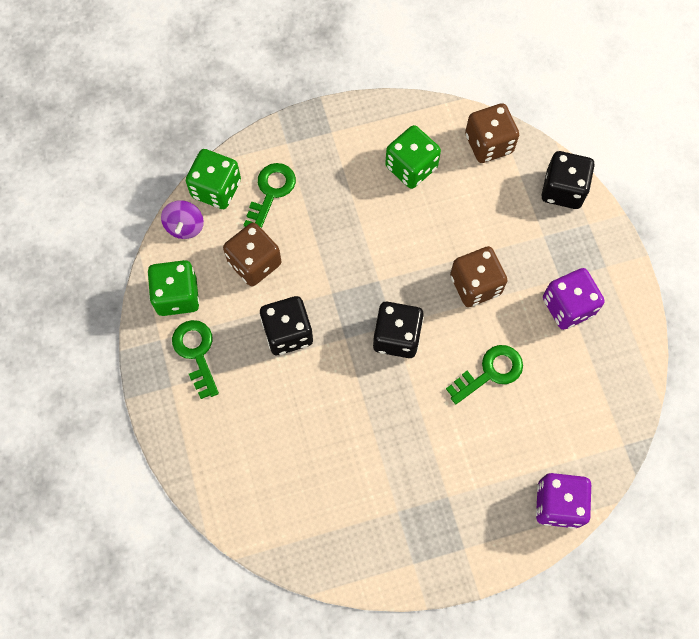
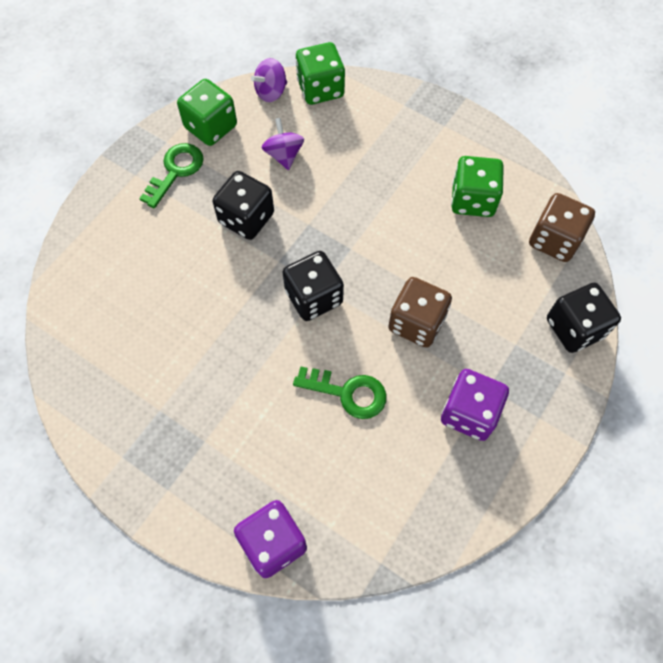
camera: 50 degrees right, 5 degrees down
(254, 263) = (284, 155): brown dice -> purple spinning top
(271, 192) = (353, 124): green key -> none

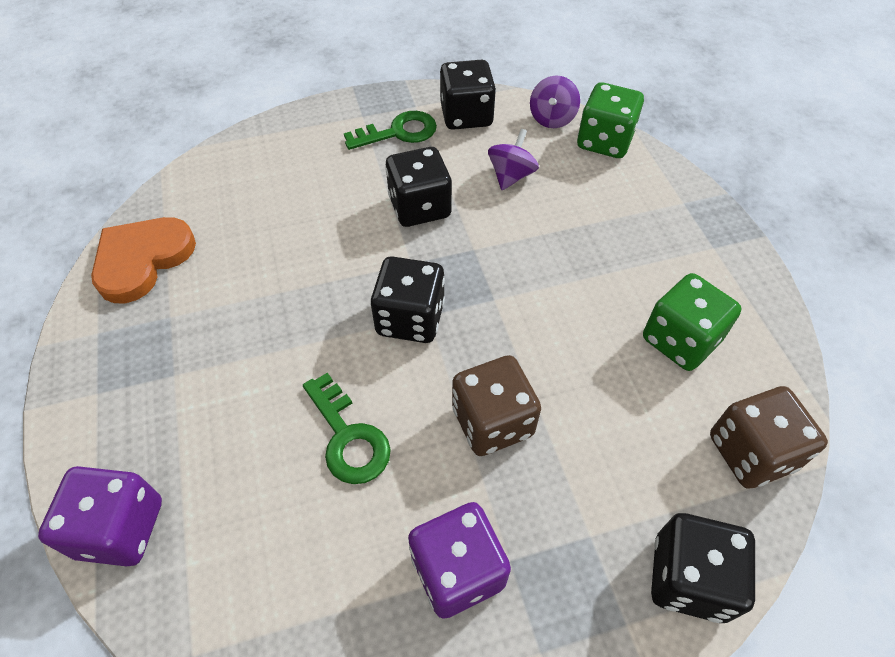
camera: 40 degrees right, 10 degrees down
(94, 389) = (142, 260): none -> orange heart
(211, 127) = (466, 116): green dice -> black dice
(271, 92) = (552, 118): purple spinning top -> purple spinning top turned 75 degrees counterclockwise

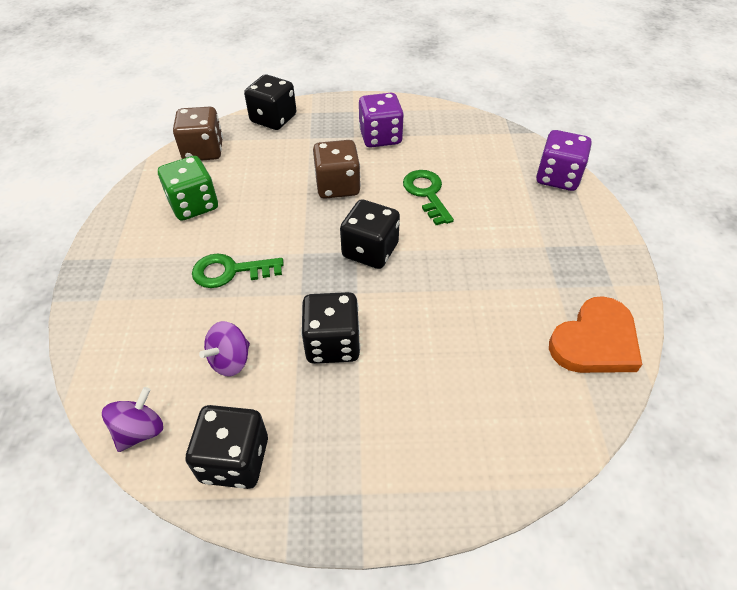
camera: 165 degrees left, 5 degrees down
(398, 132) = (324, 450): green key -> green key (230, 271)
(604, 141) = (110, 383): green dice -> none

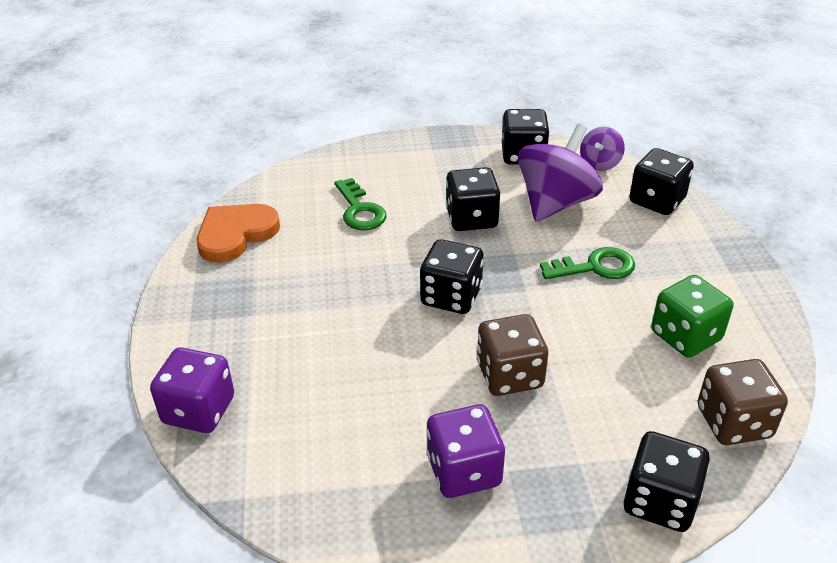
camera: 175 degrees right, 10 degrees down
(114, 354) = (657, 201): none -> black dice
(230, 360) = (555, 203): purple spinning top -> purple spinning top, size x1.93
(427, 193) = (387, 372): green key -> green key (359, 210)

